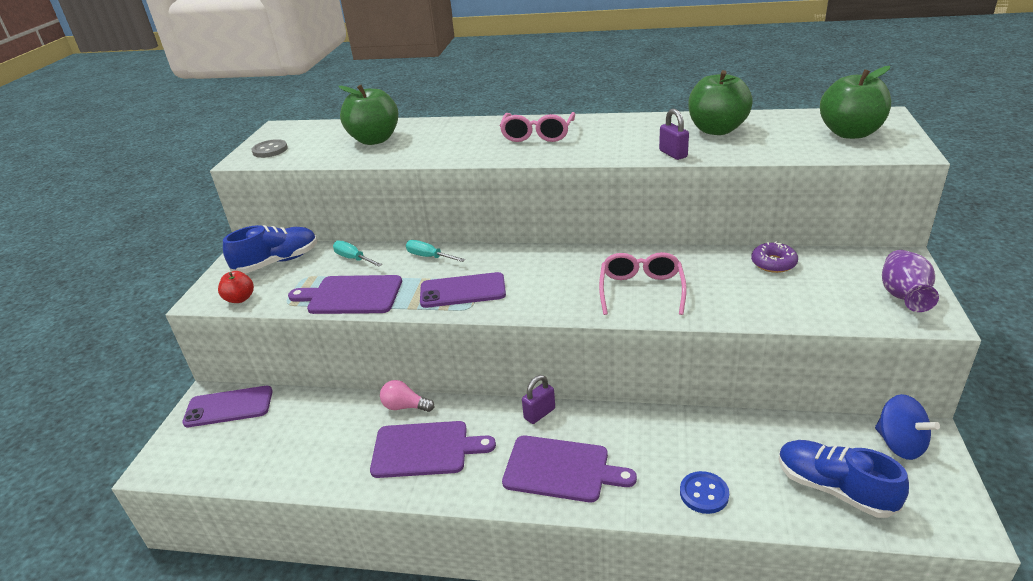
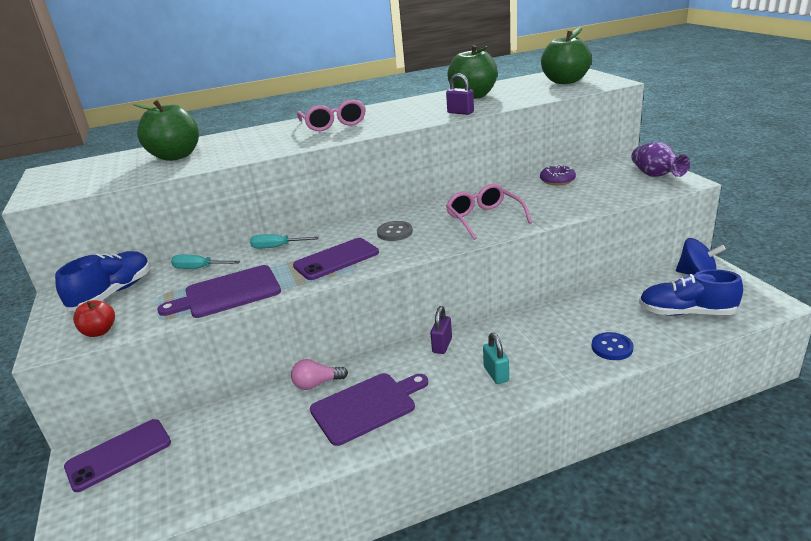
camera: 30 degrees left, 5 degrees down
(270, 150) = (61, 185): grey button -> grey button (394, 232)
(561, 469) = (496, 374): purple cutting board -> turquoise padlock

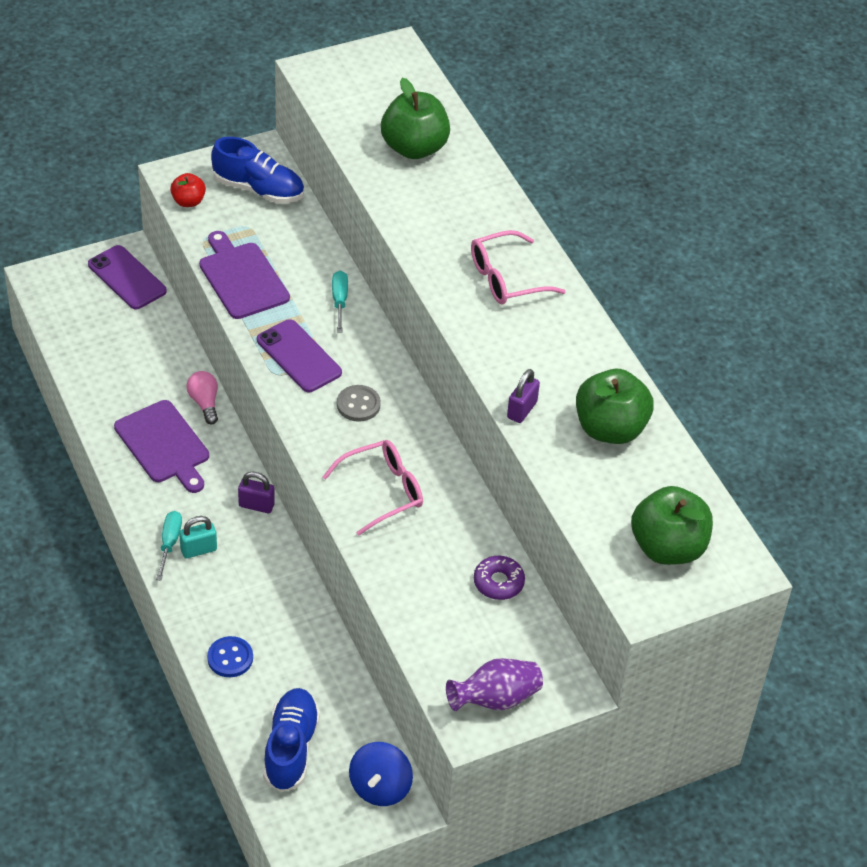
camera: 80 degrees right, 20 degrees up
(199, 268) = (300, 244): turquoise screwdriver -> turquoise screwdriver (169, 543)

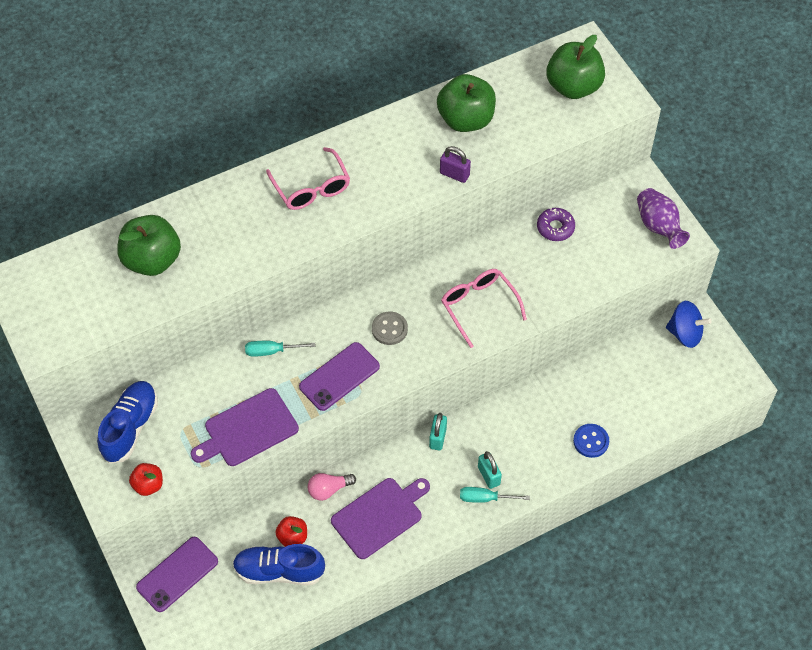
camera: 90 degrees left, 10 degrees up
(152, 369) = (292, 537): none -> red apple
(256, 505) = (437, 438): purple padlock -> turquoise padlock
(291, 748) = (663, 392): blue shoe -> blue shoe (279, 571)

